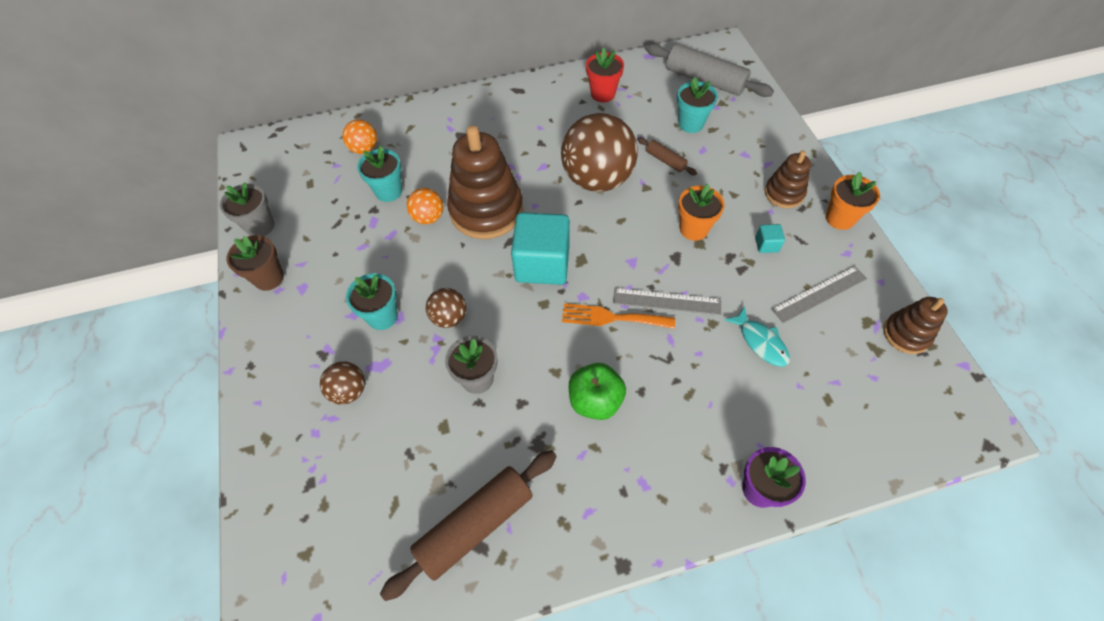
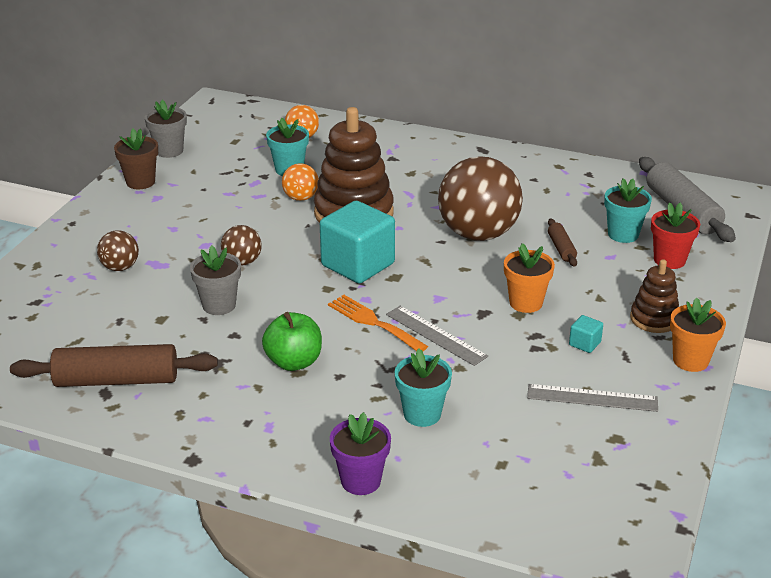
camera: 35 degrees right, 25 degrees down
(382, 316) = (194, 239): turquoise flower pot -> turquoise flower pot (422, 414)
(603, 94) = (561, 181): red flower pot -> red flower pot (669, 260)
(760, 342) = (488, 399): turquoise fish -> none
(906, 334) = (645, 465): brown stacking toy -> none

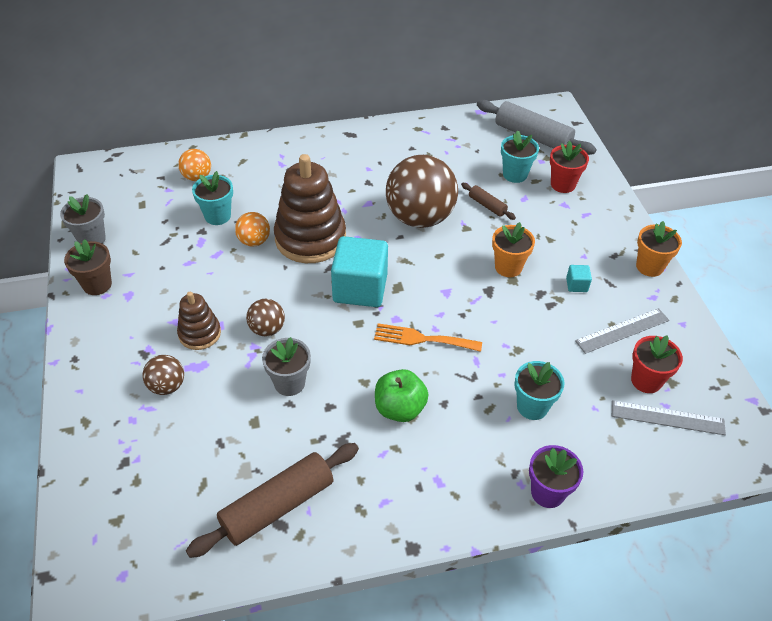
camera: 35 degrees left, 15 degrees up
(436, 335) = (476, 328): grey ruler -> grey ruler (667, 417)
(570, 446) = (646, 380): none -> red flower pot
(654, 319) = (598, 241): brown stacking toy -> brown stacking toy (199, 333)

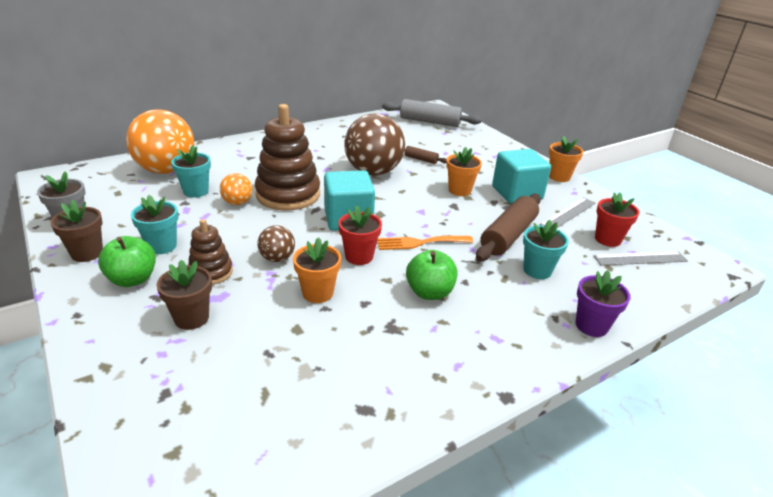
camera: 20 degrees left, 15 degrees down
(129, 327) = (132, 279): none -> green apple
(167, 386) = (191, 318): brown ball -> brown flower pot
(197, 177) = (166, 170): orange ball -> orange ball, size x2.13
(277, 506) = (354, 393): brown rolling pin -> brown rolling pin (508, 236)
(289, 383) = (318, 293): grey flower pot -> orange flower pot
(515, 174) = (430, 141): turquoise flower pot -> turquoise flower pot (161, 246)
(563, 184) = (468, 143): red flower pot -> red flower pot (359, 256)
(576, 285) = (516, 193): turquoise cube -> turquoise cube, size x2.42

